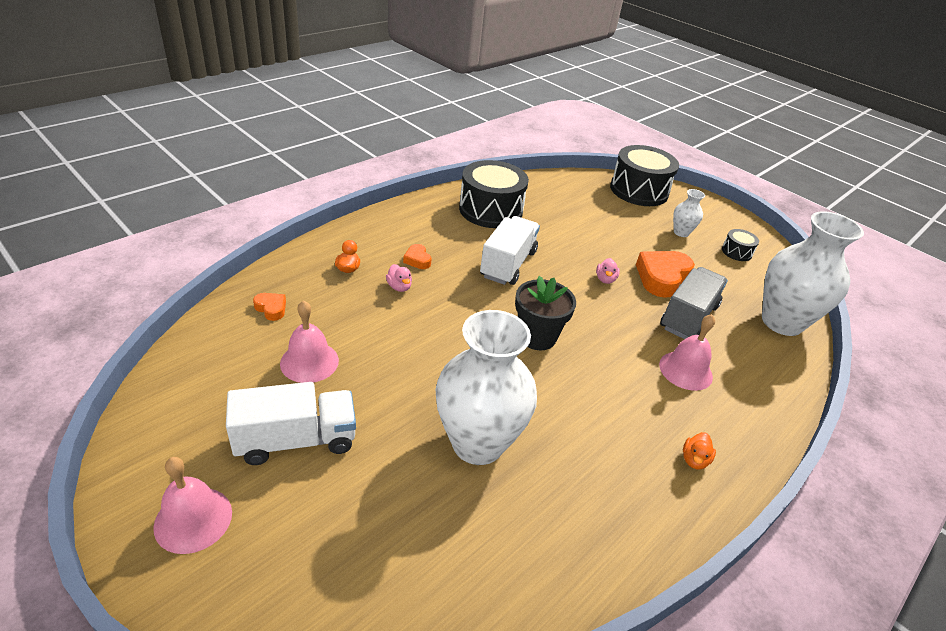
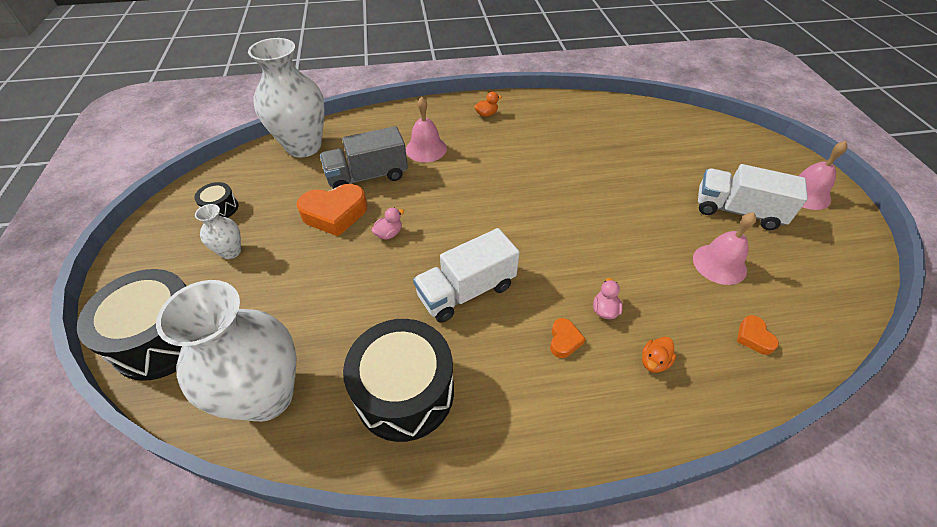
camera: 140 degrees left, 10 degrees up
(477, 443) = (611, 166): white vase -> white vase (266, 395)
(537, 337) = (509, 210): black flower pot -> none

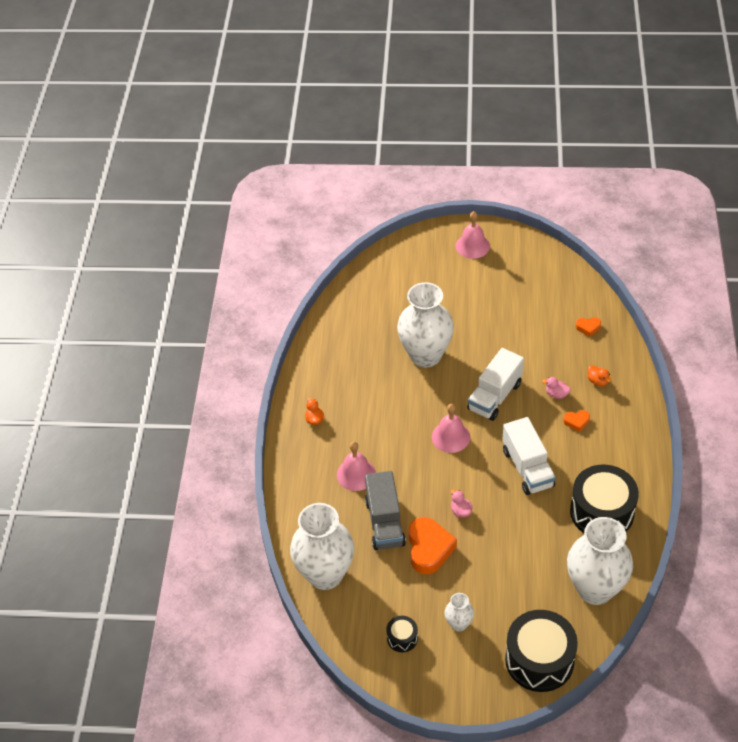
camera: 75 degrees left, 0 degrees up
(564, 340) = (576, 422): orange heart -> orange heart turned 150 degrees clockwise
(606, 176) = (425, 355): none -> white vase
(719, 264) = (528, 321): pink bell -> pink bell (451, 437)
(737, 211) = (481, 291): white truck -> white truck (495, 396)

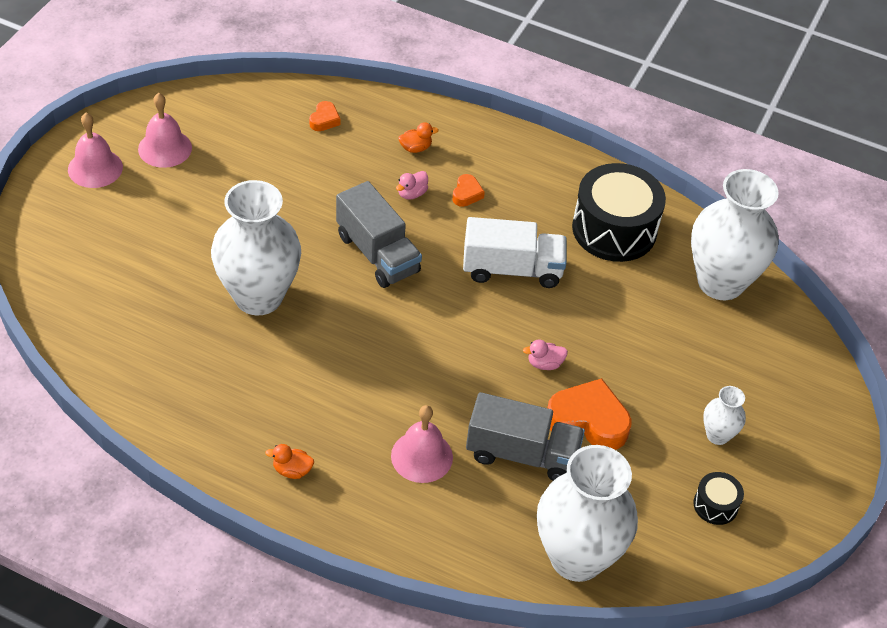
camera: 75 degrees left, 0 degrees up
(451, 437) = (417, 326): pink bell -> pink bell (165, 148)
(495, 396) = (377, 253): white truck -> grey truck
(539, 660) = (799, 375): black drum -> none

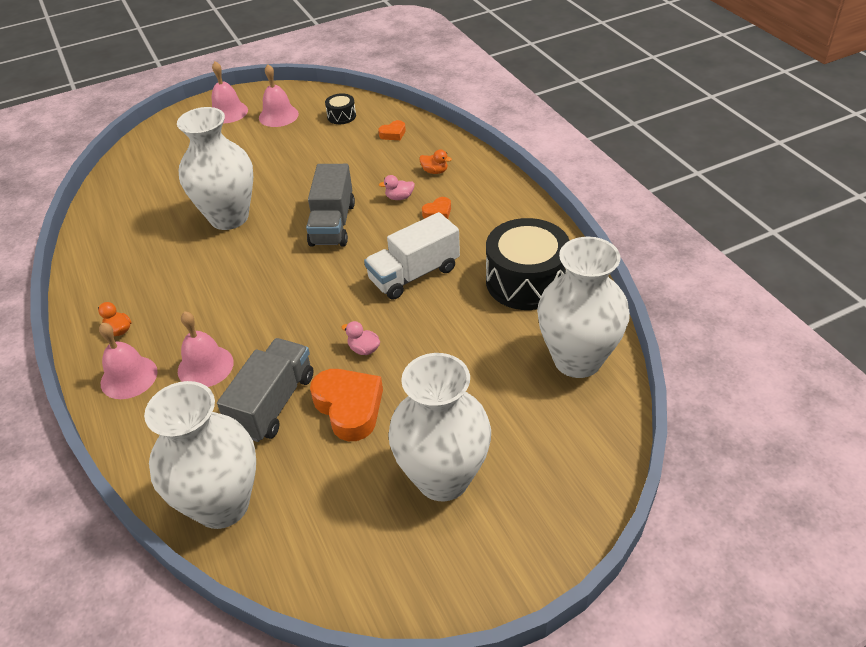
camera: 45 degrees right, 5 degrees down
(361, 506) = (129, 377): none -> pink bell
(512, 269) = (414, 274): white truck -> white truck turned 105 degrees clockwise
(522, 454) = (273, 403): grey truck -> grey truck turned 120 degrees counterclockwise
(715, 505) = (377, 534): black drum -> black drum (341, 116)
(717, 435) = (443, 478): white vase -> white vase, size x2.20

